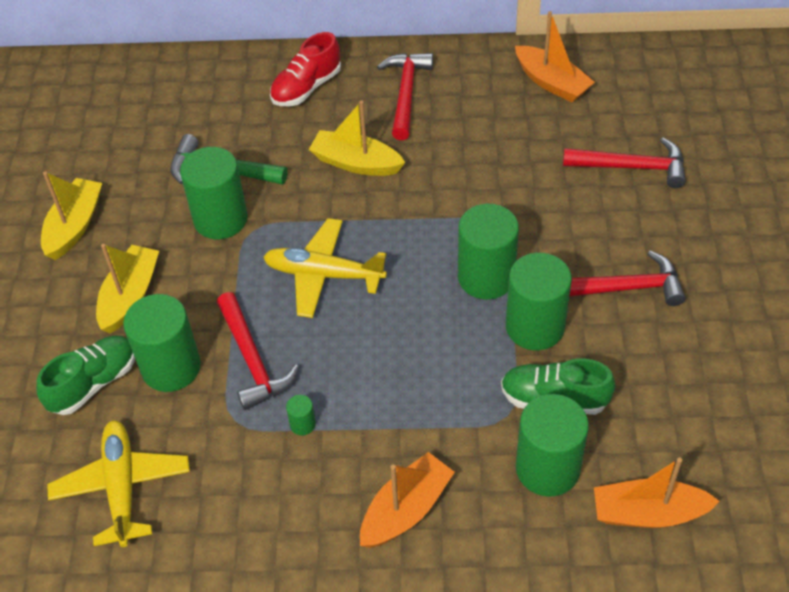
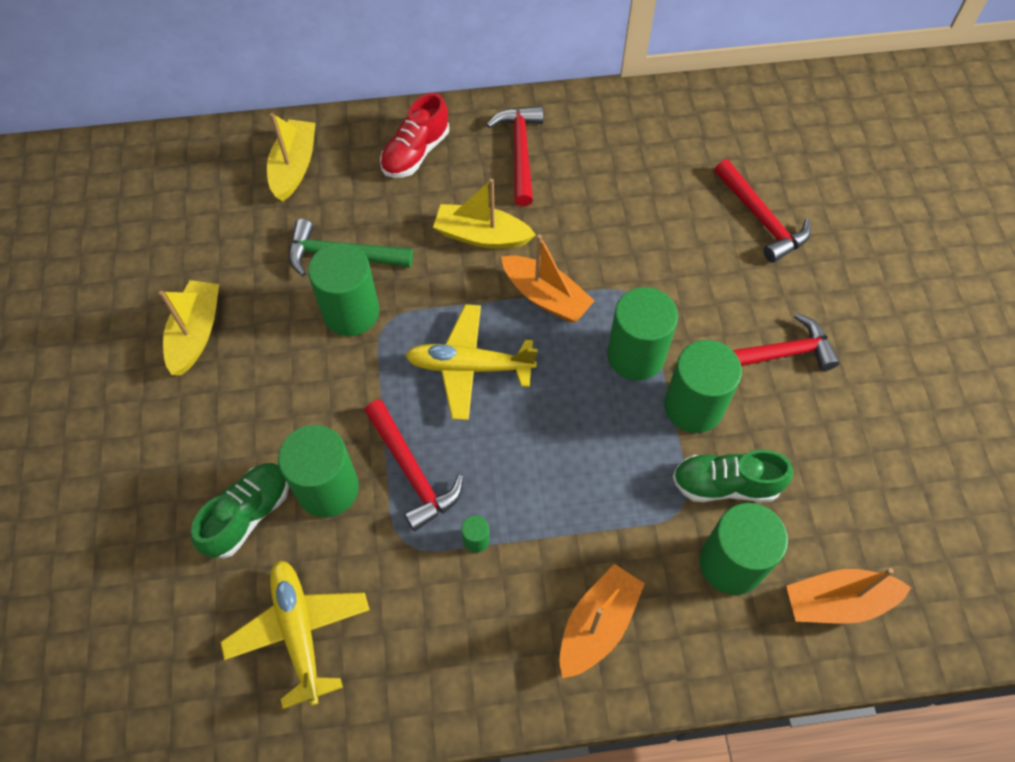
camera: 10 degrees left, 10 degrees up
(130, 296) = (270, 410): yellow boat -> yellow boat (294, 167)
(552, 82) = (666, 129): orange boat -> orange boat (546, 297)
(632, 167) = (761, 219): red hammer -> red hammer turned 60 degrees clockwise

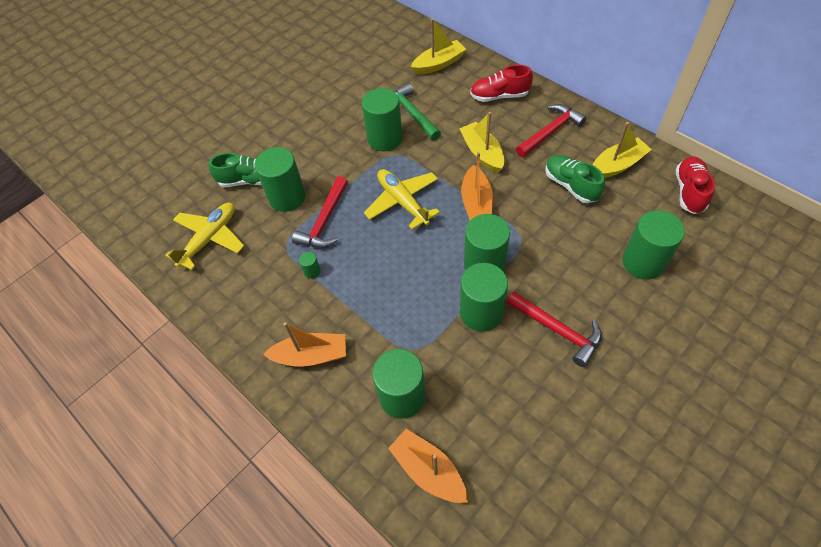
camera: 55 degrees right, 5 degrees down
(196, 333) = (319, 99): yellow boat -> yellow boat (617, 165)
(715, 112) = (689, 191): none -> red shoe
(725, 484) = (448, 361): green shoe -> green shoe (571, 185)
(761, 219) = (643, 262): red hammer -> green cylinder

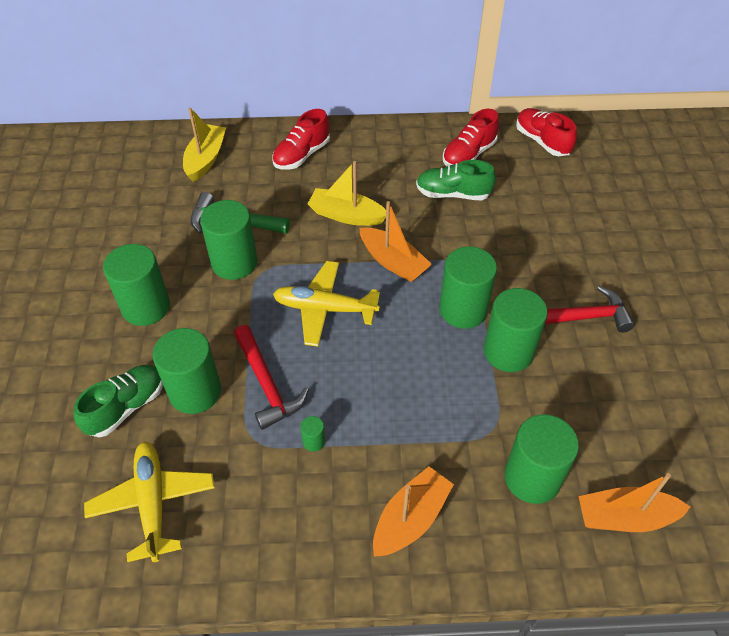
camera: 50 degrees left, 5 degrees down
(550, 132) = (384, 159): red hammer -> none
(617, 165) = (469, 154): yellow boat -> red shoe
(643, 262) = (574, 217): green cylinder -> green cylinder (146, 307)

